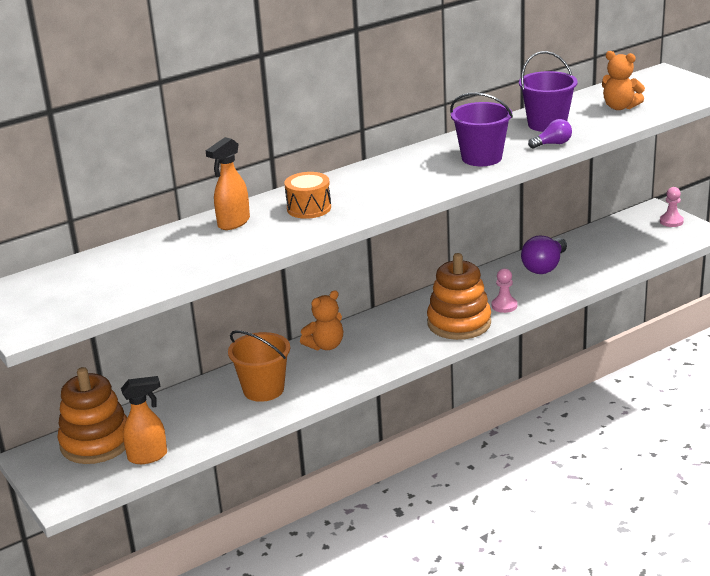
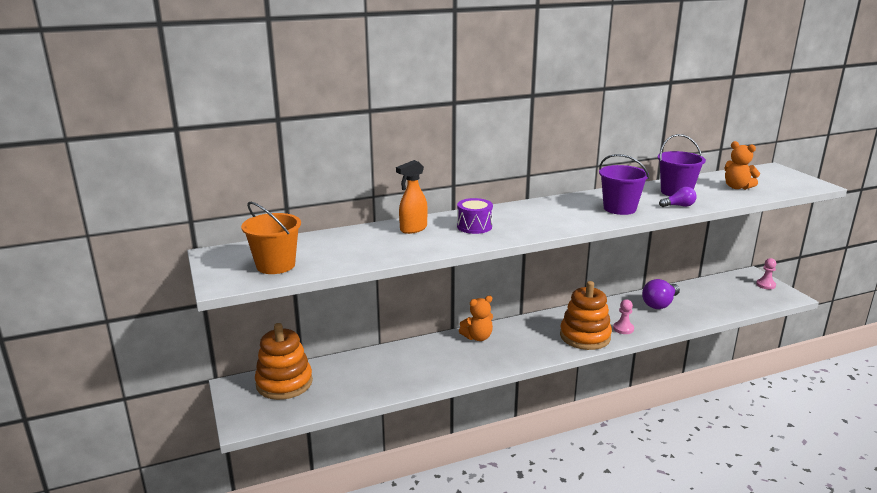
camera: 10 degrees right, 5 degrees down
(148, 456) = (318, 401): orange spray bottle -> none
(263, 389) = (421, 363): orange bucket -> orange bucket (275, 265)
(309, 208) = (474, 226): orange drum -> purple drum

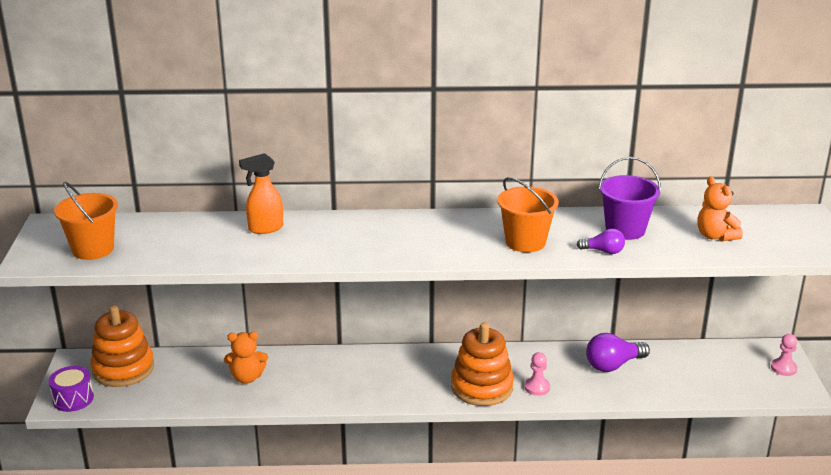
camera: 20 degrees right, 5 degrees up
(474, 226) = (333, 237): purple drum -> purple drum (73, 399)
(477, 337) = (358, 361): orange teddy bear -> orange teddy bear (247, 377)
(619, 208) = (525, 242): purple bucket -> orange bucket

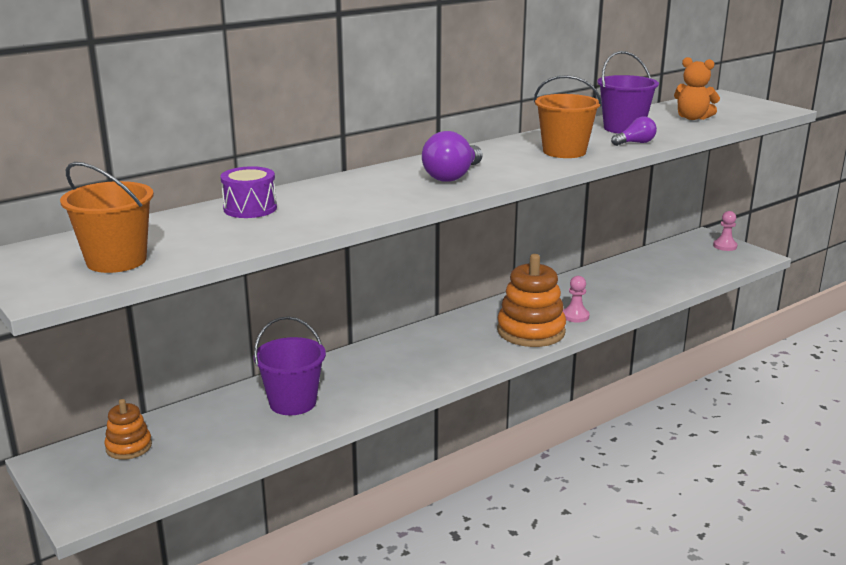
camera: 35 degrees left, 5 degrees down
(73, 399) = (99, 499): purple drum -> purple drum (250, 208)
(123, 369) = (129, 447): orange stacking toy -> orange stacking toy, size x0.53
(247, 377) = (292, 402): orange teddy bear -> purple bucket
(265, 228) = (300, 198): orange spray bottle -> none
(613, 365) = (609, 282): purple light bulb -> purple light bulb (452, 176)

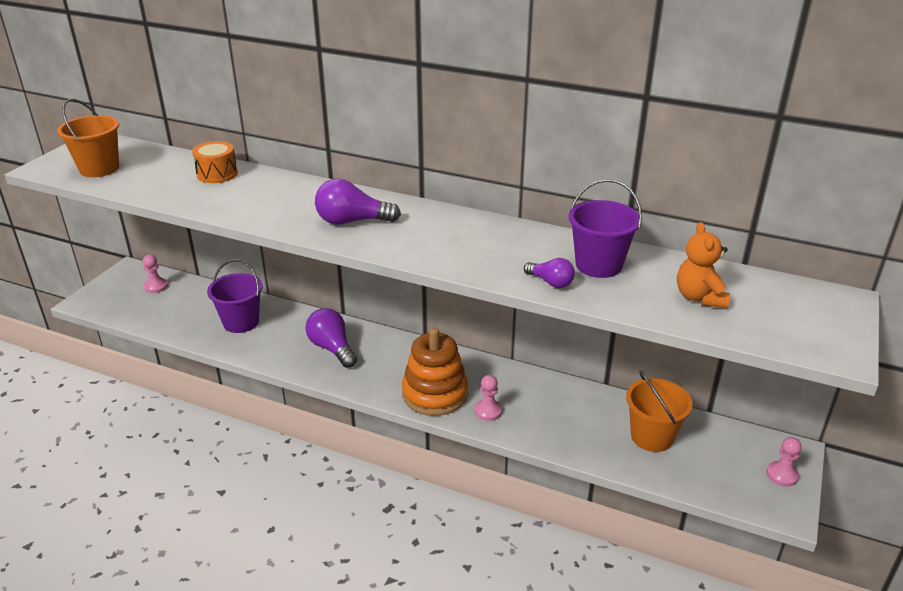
camera: 60 degrees right, 10 degrees up
(129, 447) = (156, 286): orange stacking toy -> pink pawn
(250, 208) = (217, 174): purple drum -> orange drum
(406, 362) = (332, 348): none -> purple light bulb
(564, 151) = (477, 252): orange bucket -> orange bucket (652, 436)

